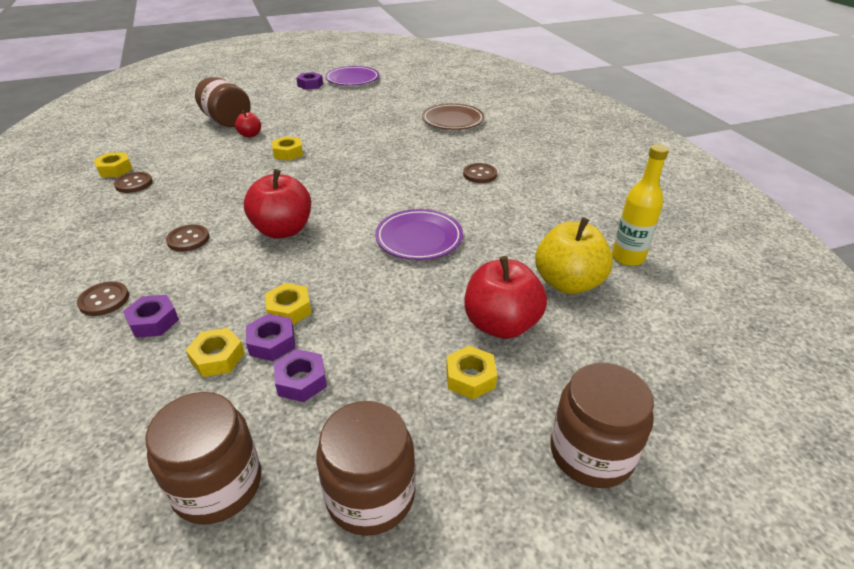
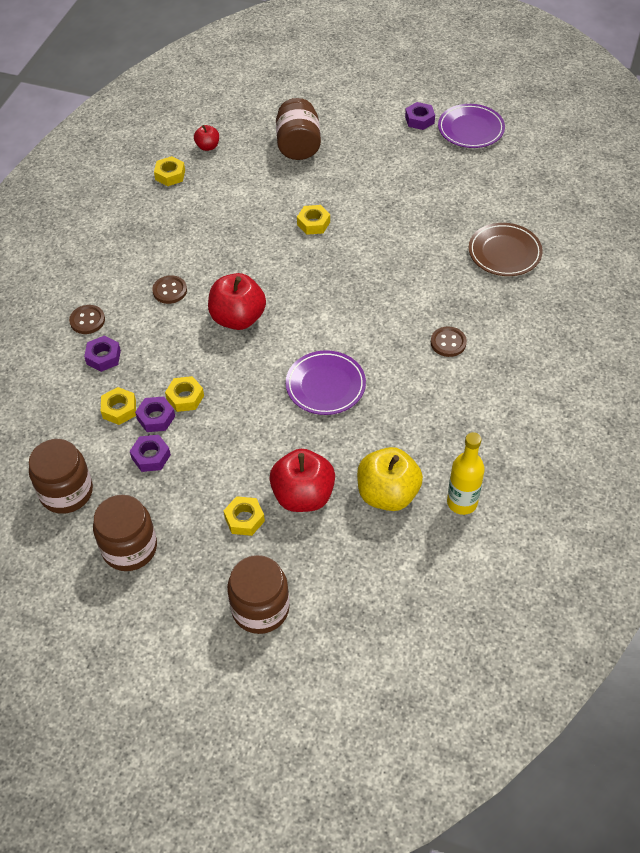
camera: 40 degrees right, 15 degrees up
(134, 184) = (172, 202): brown button -> none
(250, 135) = (302, 179): red apple -> red apple (207, 146)

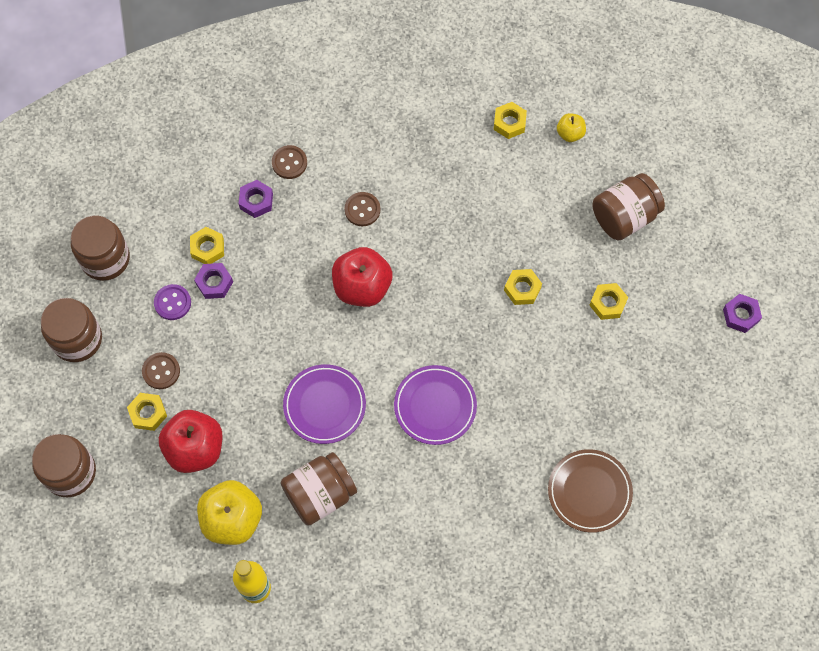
camera: 60 degrees right, 15 degrees up
(151, 456) = (172, 303): purple nut -> purple button
(185, 397) = (248, 294): yellow nut -> yellow nut (607, 303)
(207, 146) = (570, 133): red apple -> yellow apple
(403, 421) = (320, 494): none -> brown jar
(448, 343) = (436, 491): brown button -> brown button (161, 371)
(470, 129) = (759, 375): purple plate -> purple plate (435, 406)

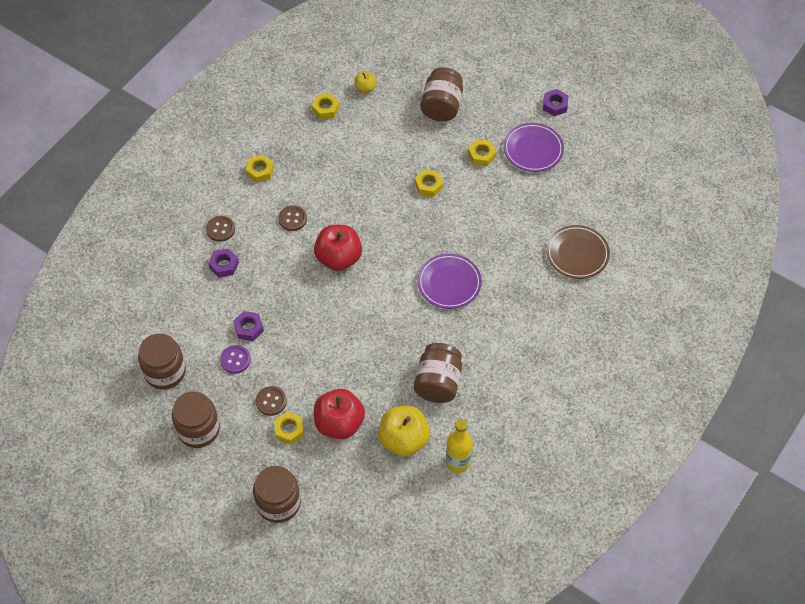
camera: 45 degrees left, 10 degrees down
(208, 248) = (223, 314): yellow nut -> yellow nut (260, 171)
(324, 405) = (388, 336): purple plate -> purple plate (533, 149)

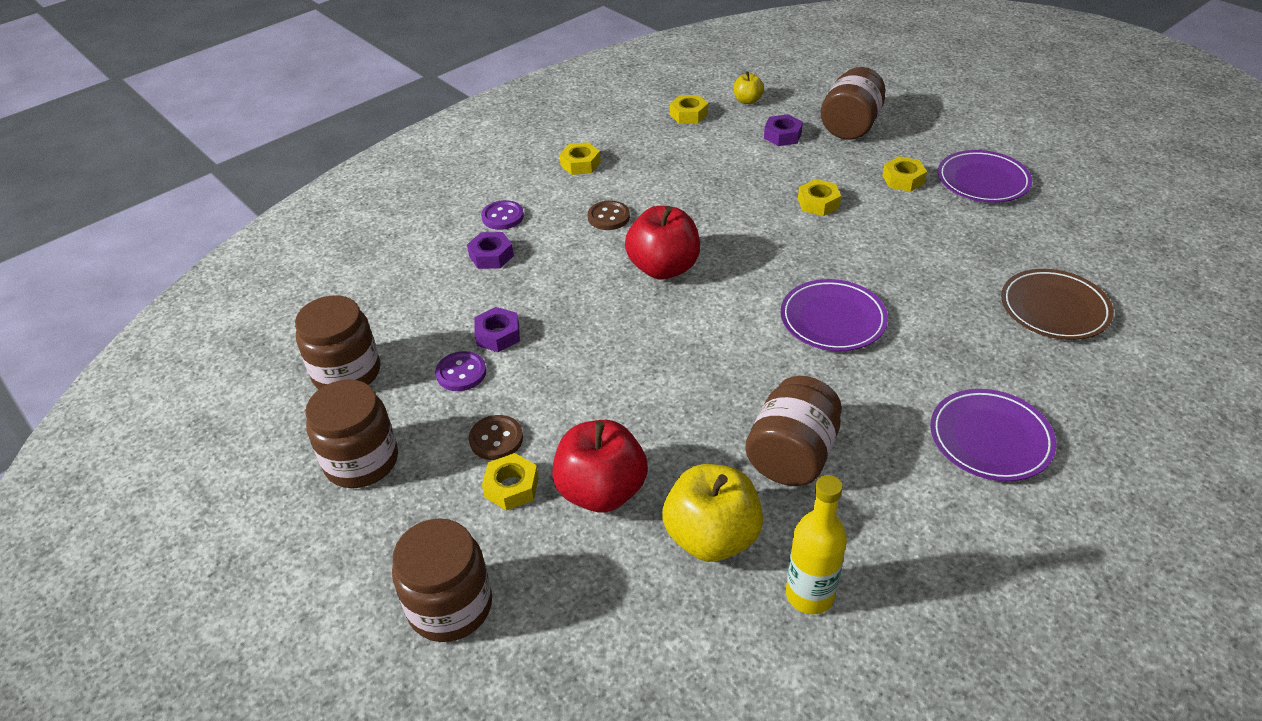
camera: 15 degrees right, 15 degrees down
(220, 229) = (502, 217): brown button -> purple button
(543, 353) = (990, 439): none -> purple plate
(555, 105) = (1018, 140): purple nut -> purple nut (782, 135)

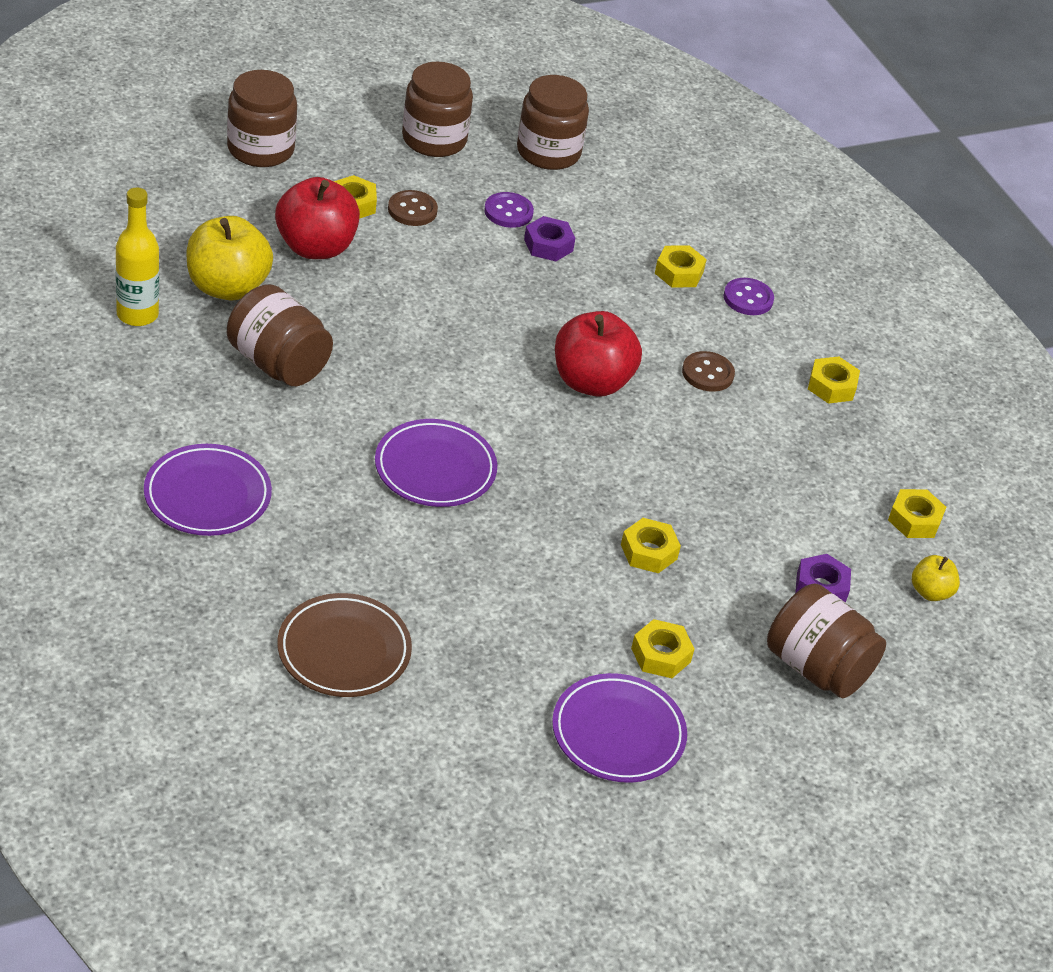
camera: 100 degrees right, 0 degrees up
(491, 256) = (679, 273): purple nut -> yellow nut

